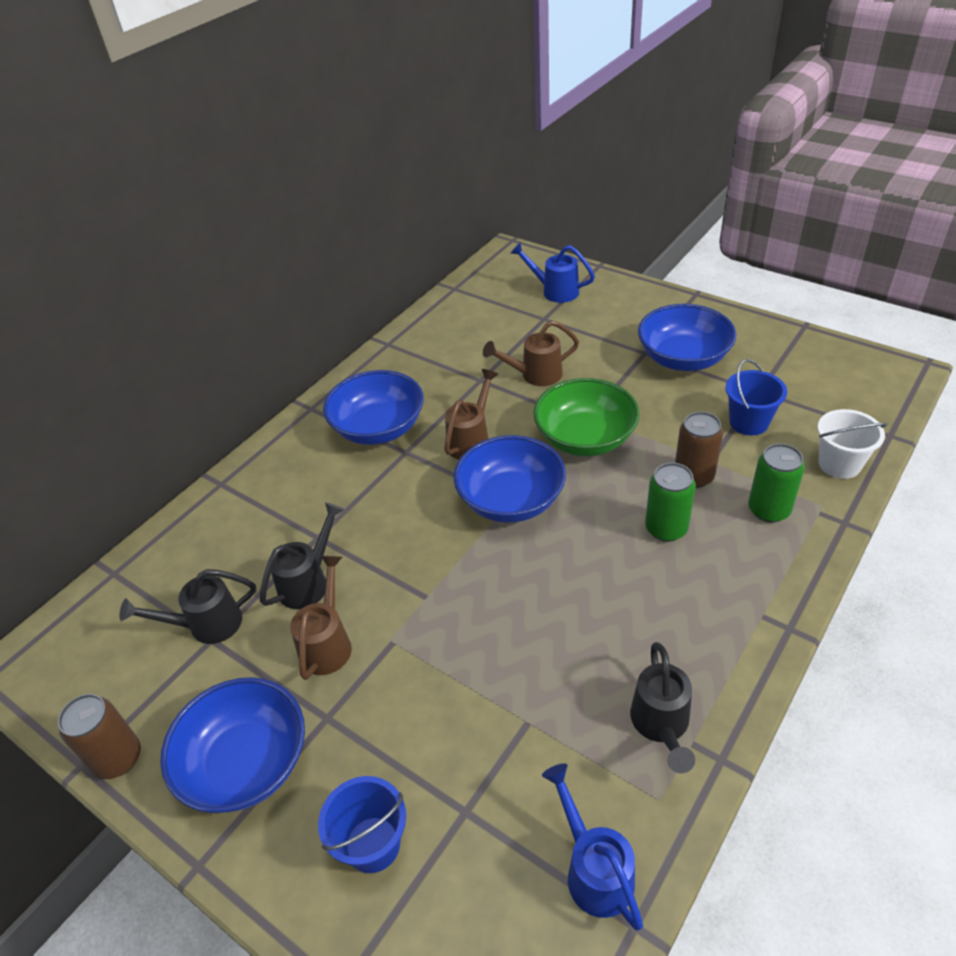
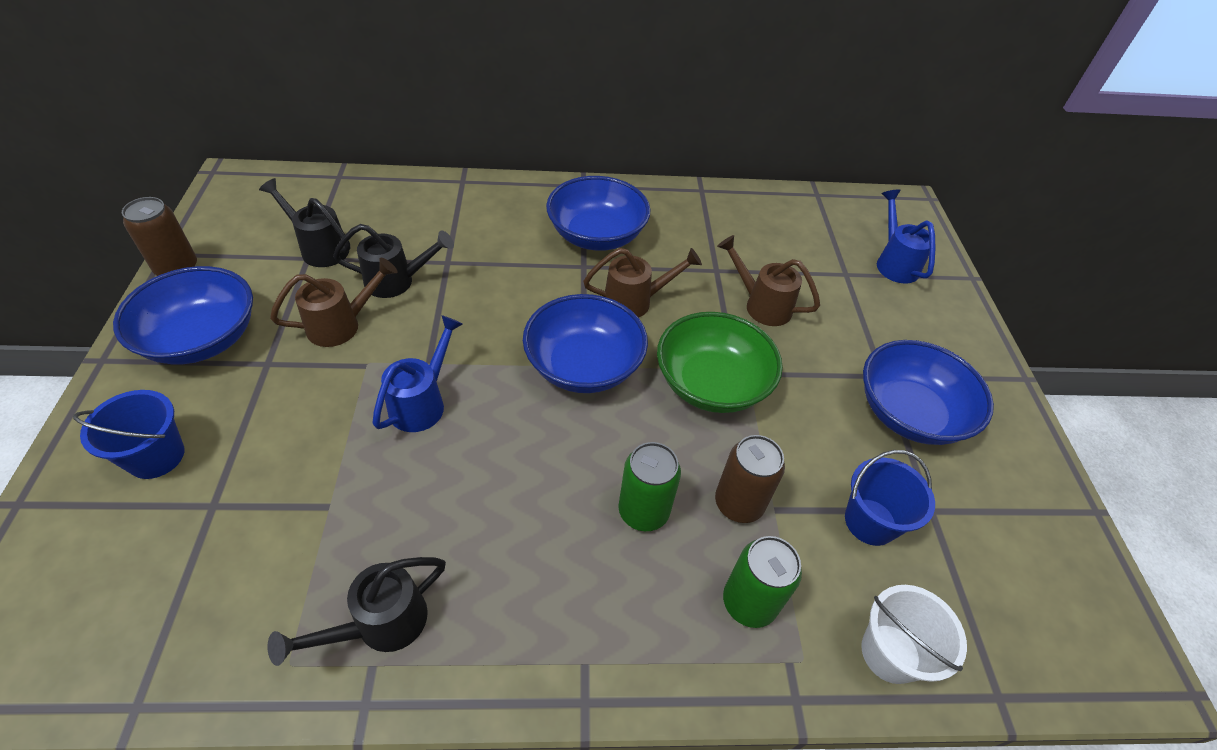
camera: 45 degrees right, 5 degrees up
(594, 869) = (186, 641): blue watering can -> blue watering can (422, 402)

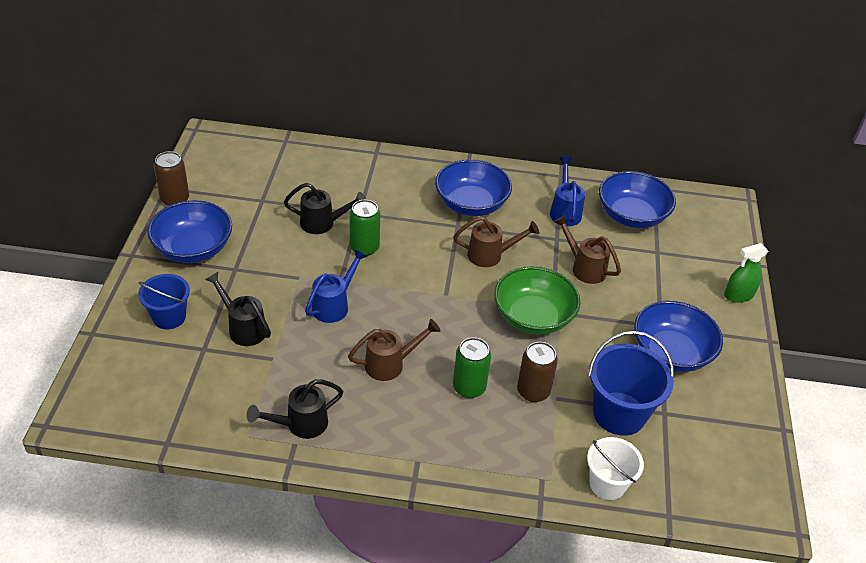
camera: 10 degrees right, 5 degrees down
(319, 248) = (270, 194): black watering can -> black watering can (243, 328)
(341, 325) = (284, 249): brown watering can -> brown watering can (390, 364)
(584, 366) = (446, 294): blue bowl -> blue bowl (631, 216)
(749, 602) = (525, 445): green can -> green can (364, 248)
(870, 521) = (619, 413): blue bucket -> blue bucket, size x1.55
(894, 263) = (699, 247): blue watering can -> blue watering can (565, 211)
(964, 320) = (738, 295): none -> green spray bottle

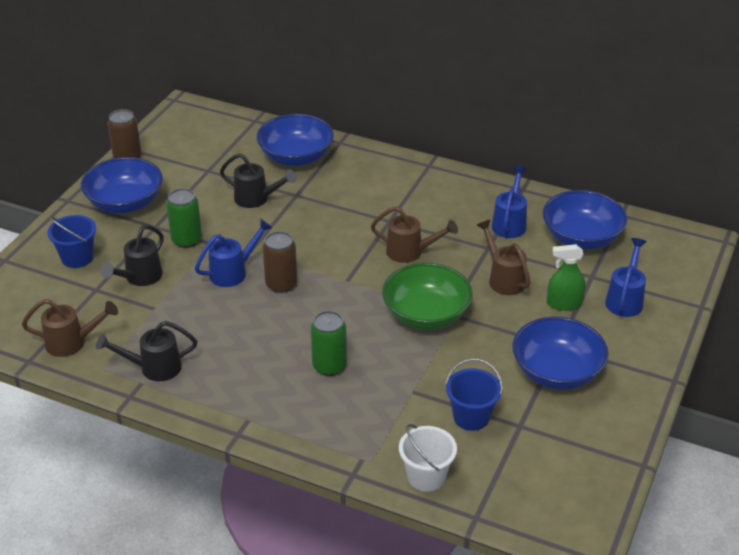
camera: 20 degrees right, 5 degrees down
(243, 328) = (139, 278): black watering can -> black watering can turned 120 degrees counterclockwise
(364, 248) = (286, 226): green can -> green can (186, 240)
(390, 364) = (262, 332): brown watering can -> brown watering can (72, 343)
(471, 204) = (414, 202): blue bowl -> blue bowl (296, 157)
(533, 391) = (392, 381): brown can -> brown can (281, 284)
(619, 413) = (471, 417): blue bucket -> blue bucket, size x0.64
(695, 270) = (625, 299): none -> blue watering can
(738, 295) = (662, 331): green spray bottle -> green spray bottle (564, 303)

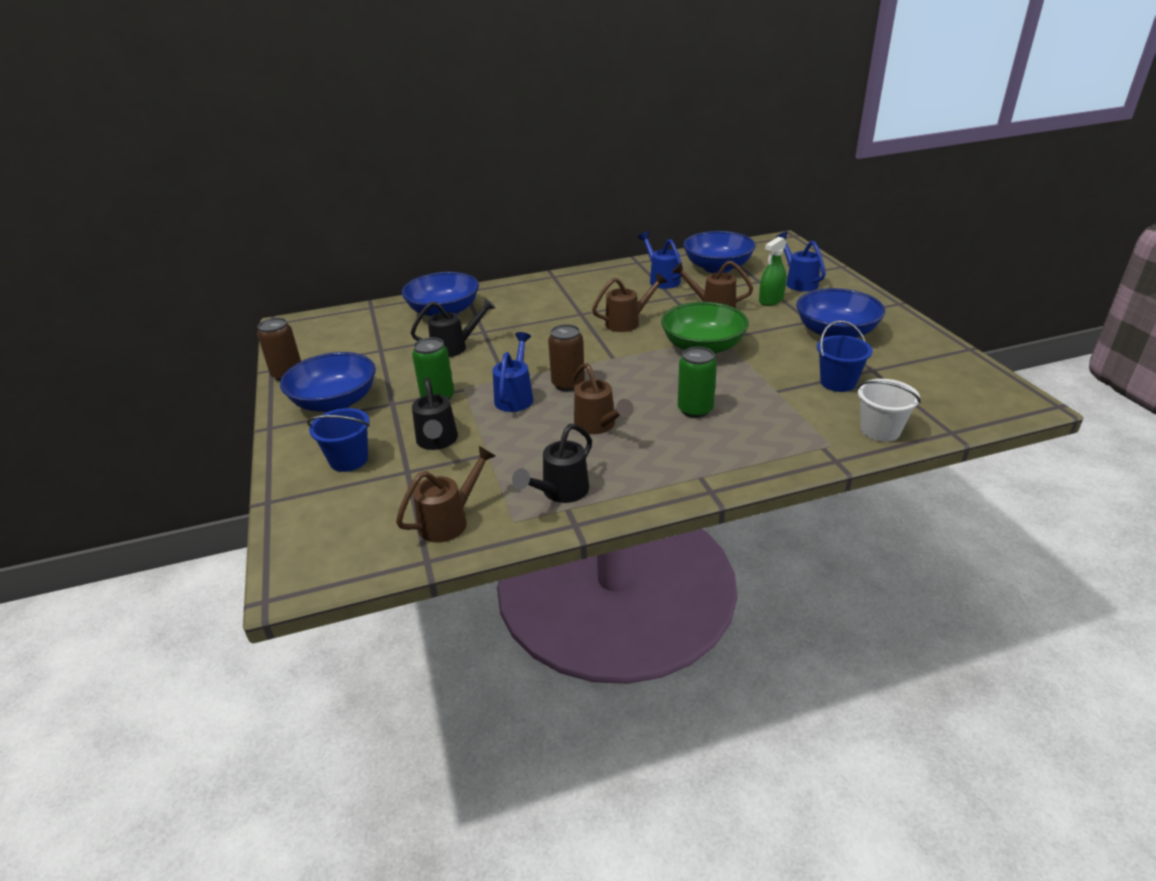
camera: 40 degrees left, 5 degrees down
(248, 334) = (598, 426): none -> brown watering can

